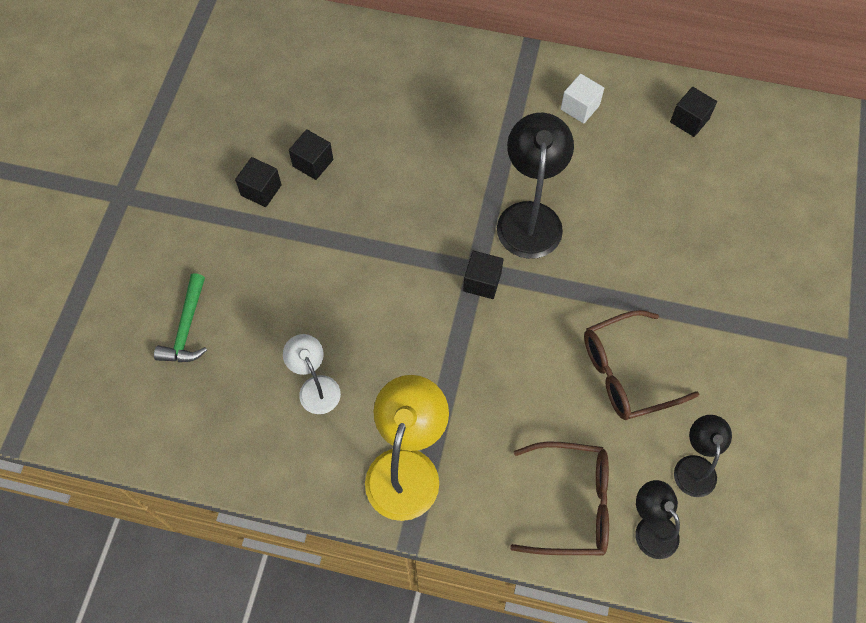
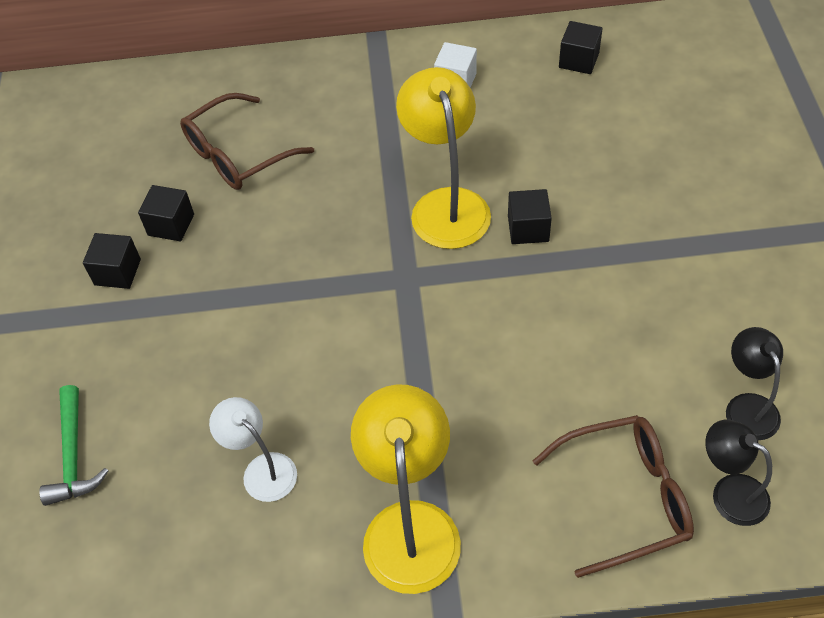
camera: 15 degrees left, 10 degrees down
(482, 282) = (419, 288): black cube -> black cube (528, 228)
(530, 217) = (446, 205): black lamp -> yellow lamp
(626, 373) = (624, 332): brown glasses -> brown glasses (237, 155)

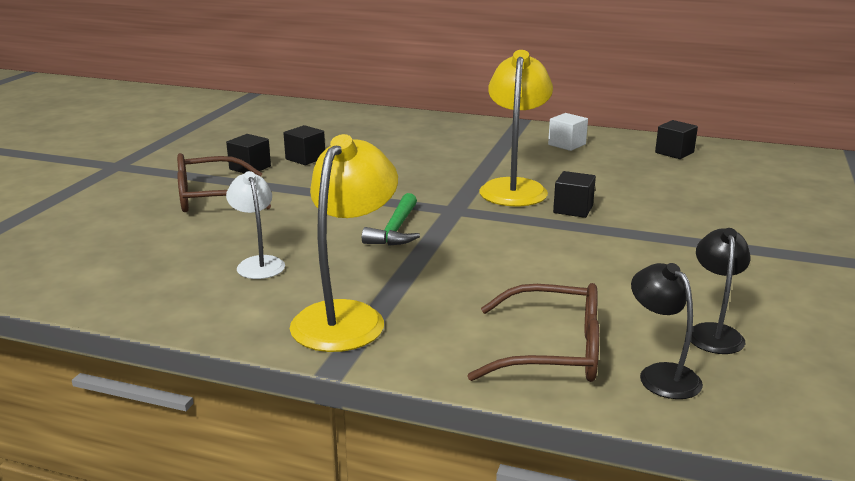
camera: 20 degrees right, 30 degrees down
(73, 456) = (136, 227): green hammer -> green hammer (395, 230)
(237, 155) = (379, 143): brown glasses -> brown glasses (210, 198)

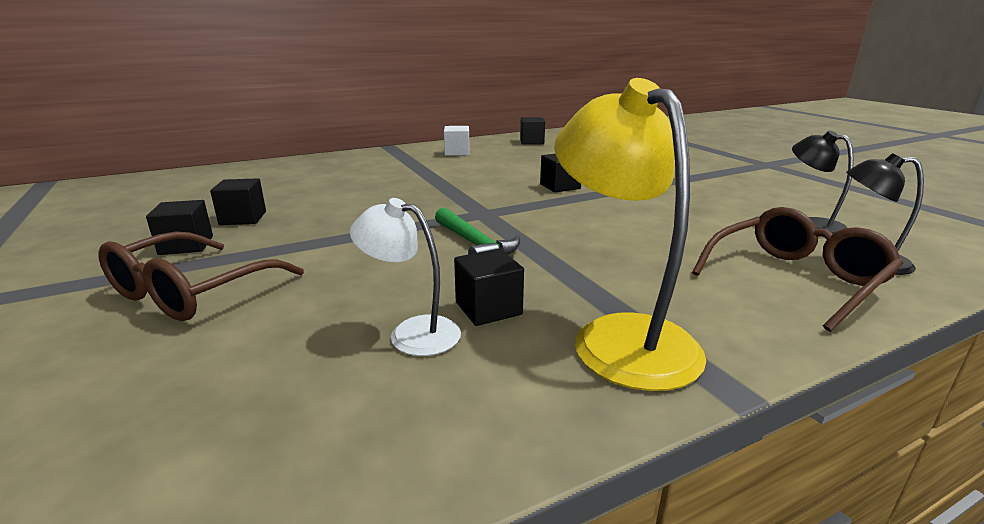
camera: 45 degrees left, 0 degrees up
(317, 270) = (488, 308): none -> black cube
(514, 188) = (489, 186): yellow lamp -> none

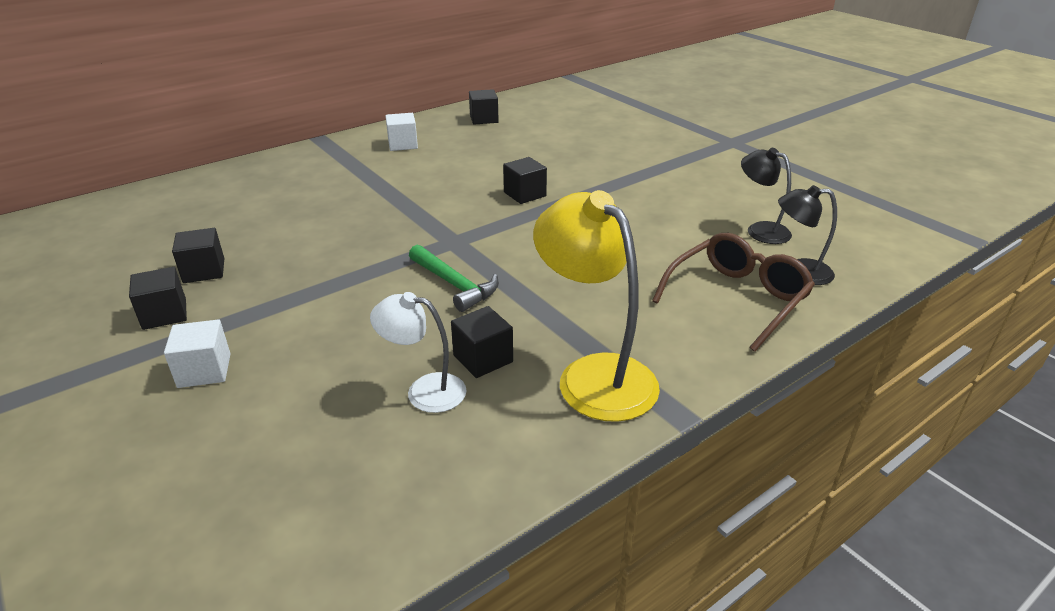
camera: 10 degrees left, 10 degrees up
(191, 292) = (204, 370): brown glasses -> white cube

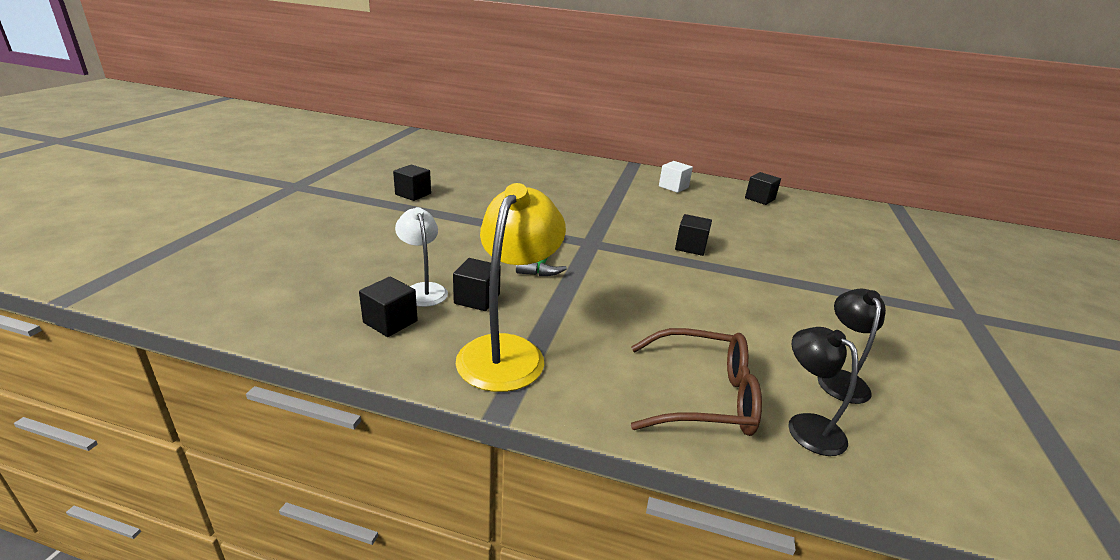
camera: 50 degrees right, 5 degrees down
(204, 271) = (460, 188): black cube -> black cube (390, 322)
(204, 370) = (378, 221): white cube -> none

